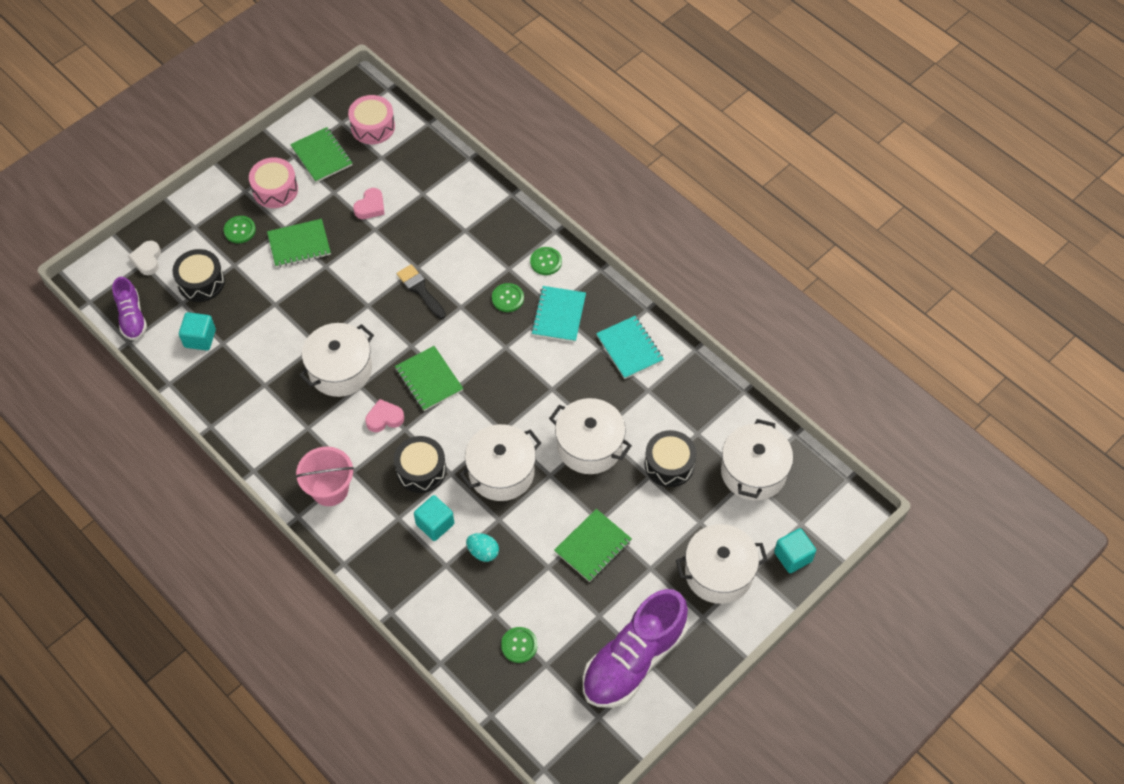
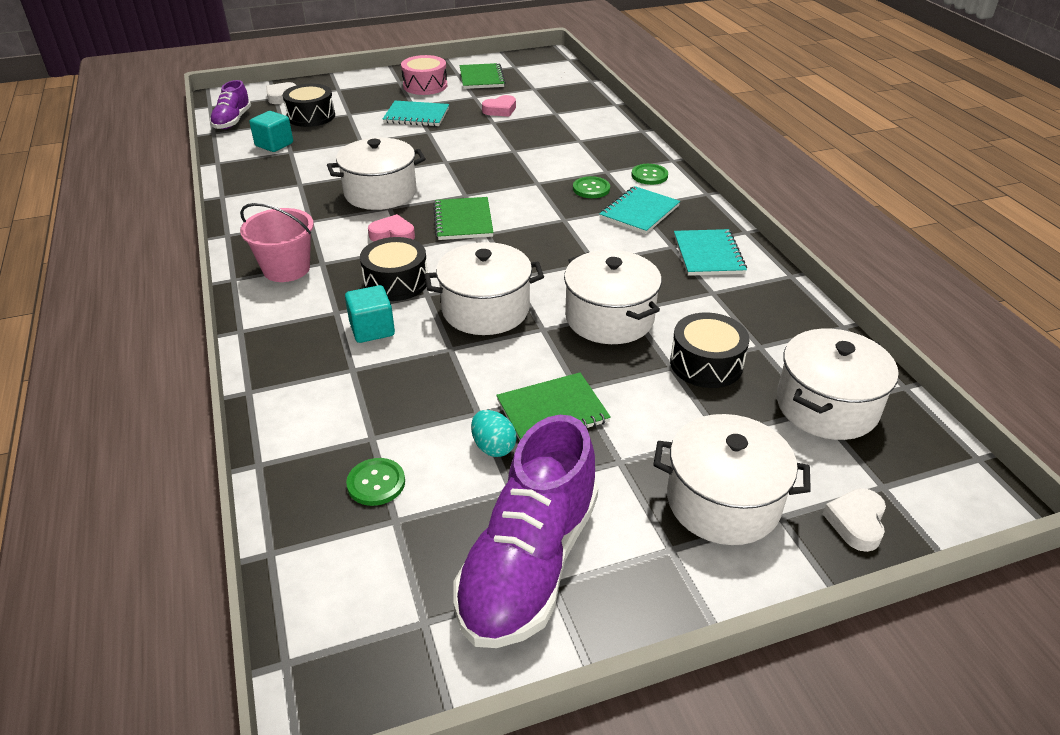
camera: 25 degrees right, 20 degrees down
(240, 230) = (373, 98): green button -> none
(299, 244) = (416, 116): green notebook -> turquoise notebook
(373, 127) = (540, 73): pink drum -> none
(420, 290) = (505, 164): black brush -> none
(483, 552) = (407, 372): turquoise egg -> turquoise egg (493, 447)
(633, 660) = (529, 564): purple shoe -> purple shoe turned 45 degrees counterclockwise
(793, 556) = (856, 522): turquoise cube -> white heart

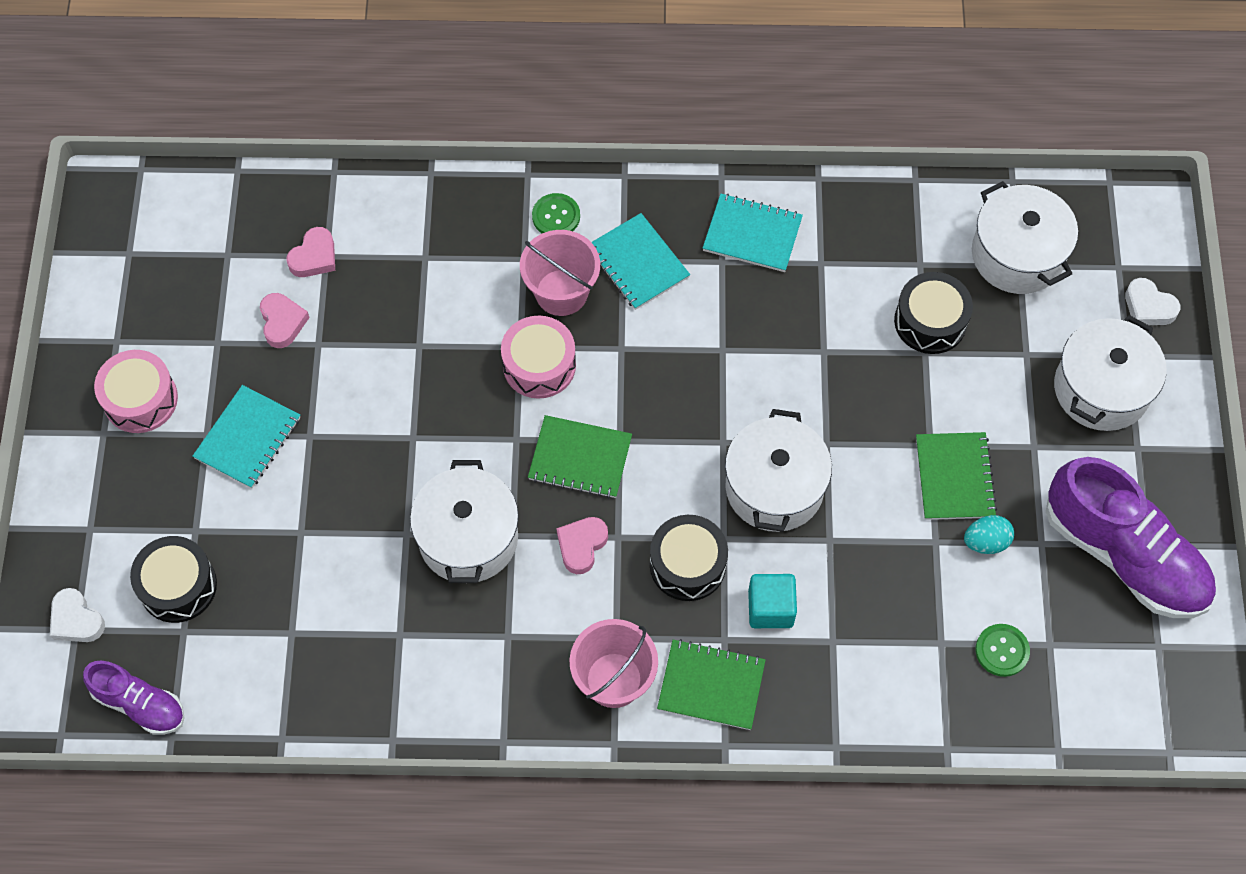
camera: 70 degrees left, 25 degrees up
(274, 144) = (257, 652): turquoise cube -> none
(481, 78) = (152, 312): green notebook -> green notebook (711, 685)
(527, 192) = (539, 365): none -> pink drum
(551, 110) = (314, 257): none -> pink heart
(591, 189) = (561, 292): green button -> pink bucket
(609, 318) = (831, 375): white pot -> none

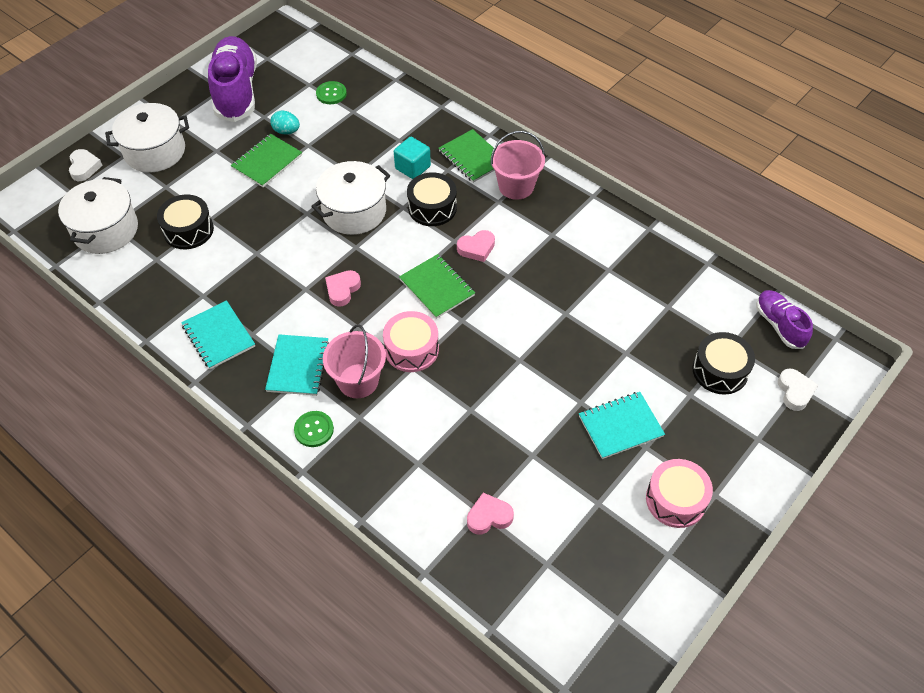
camera: 140 degrees left, 10 degrees down
(282, 322) = (545, 485): pink heart -> pink heart (342, 290)
(468, 538) = (533, 289): white pot -> none

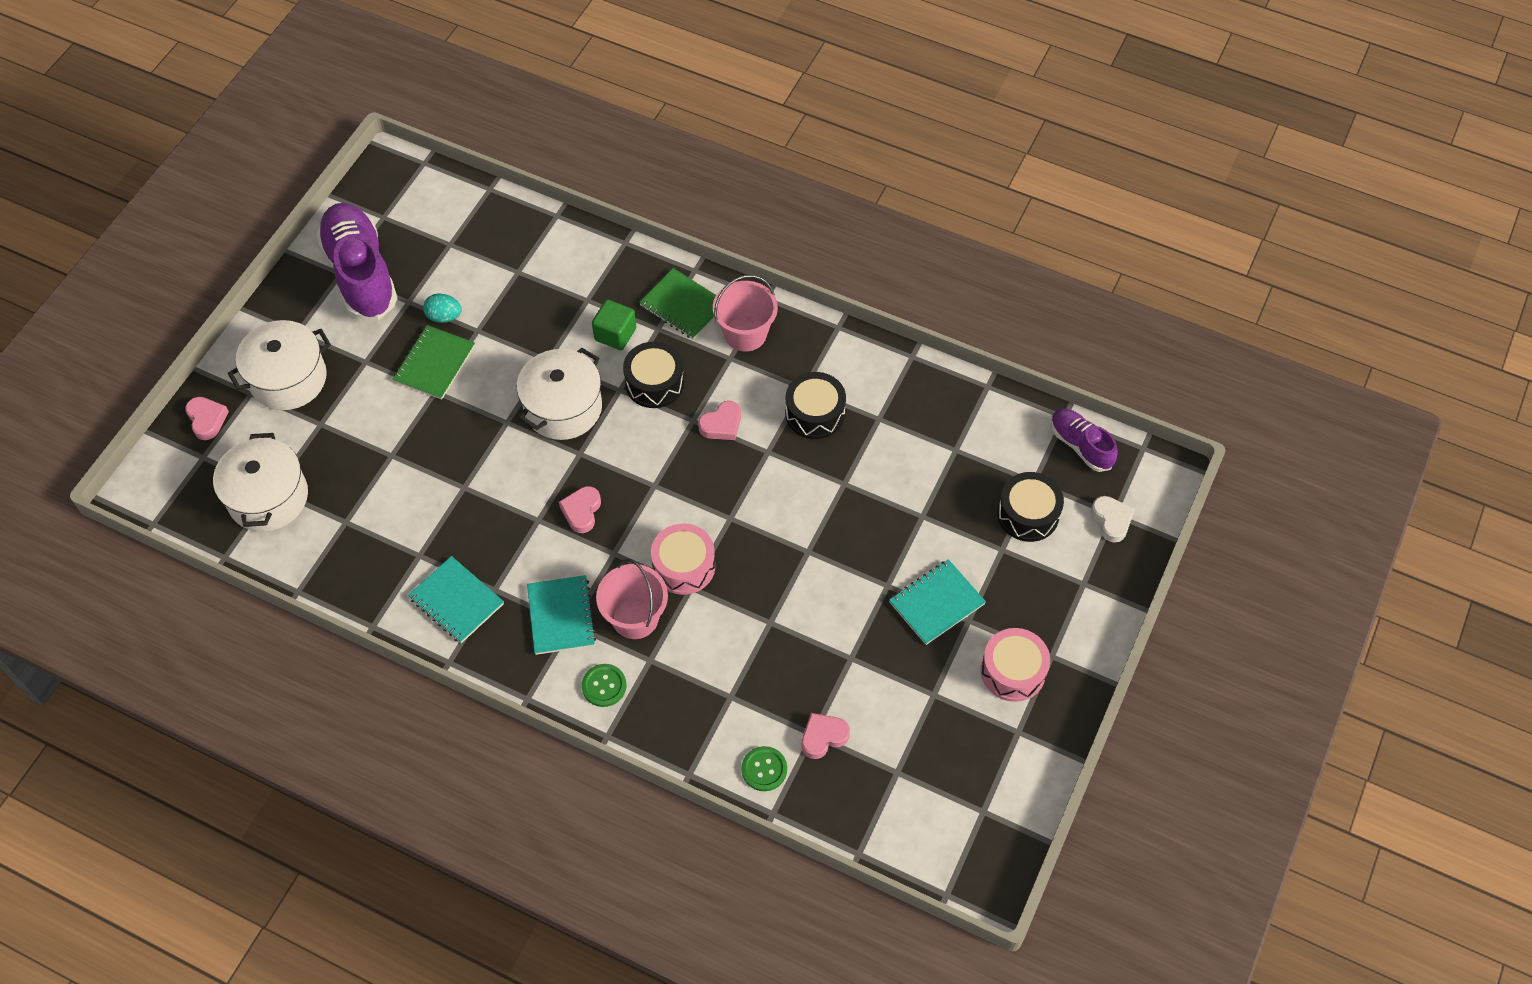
camera: 15 degrees left, 5 degrees up
(84, 167) = (207, 419): white heart -> pink heart
(188, 230) = (370, 475): black drum -> black drum (815, 413)
(331, 94) = (482, 252): green button -> green button (764, 769)
(412, 167) = (615, 334): turquoise cube -> green cube
(437, 287) = (690, 484): green notebook -> none

